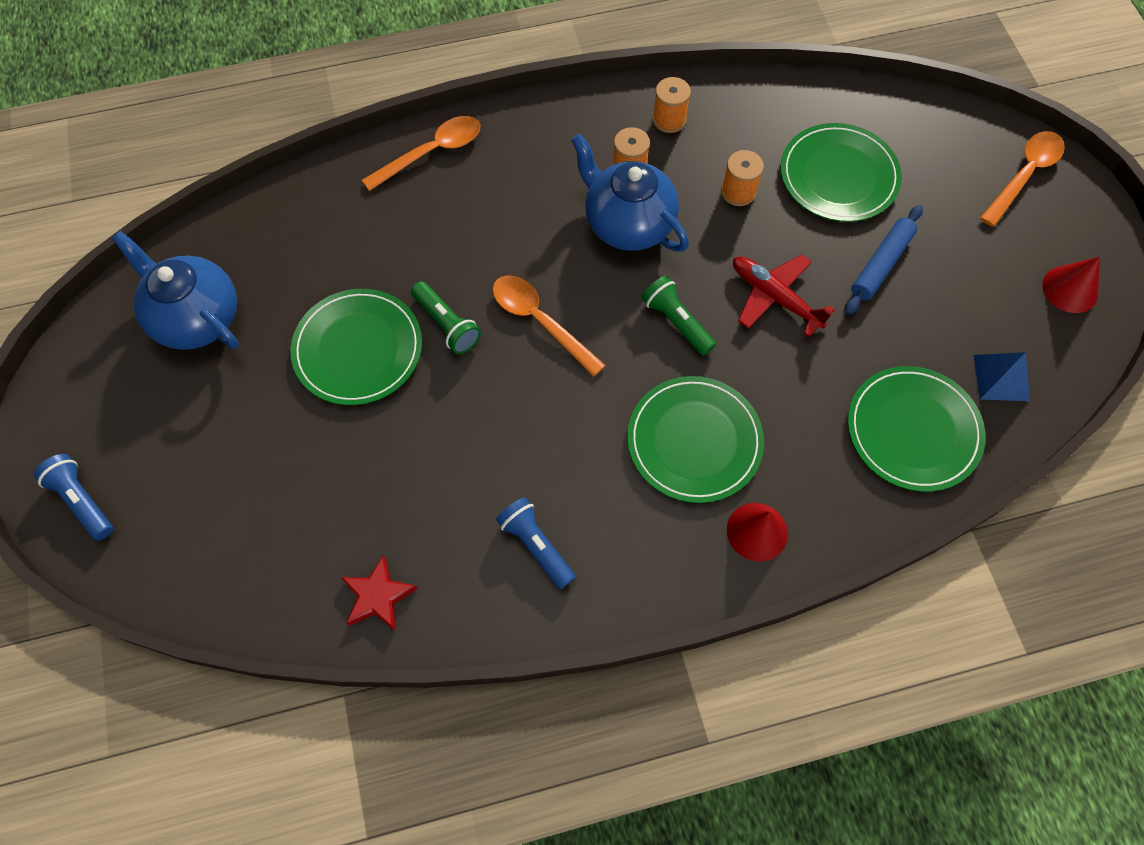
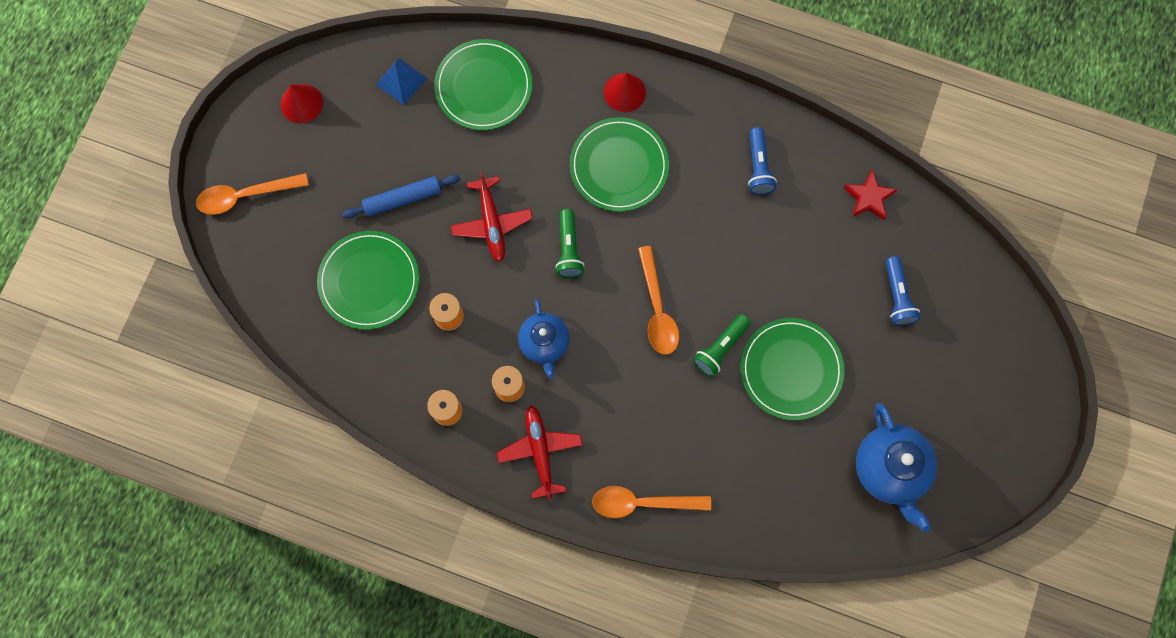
camera: 145 degrees left, 10 degrees up
(82, 501) = (1023, 376): blue flashlight -> blue flashlight (897, 296)
(447, 324) = (720, 348): green flashlight -> green flashlight turned 135 degrees counterclockwise
(557, 137) = (540, 452): none -> red plane
(627, 224) = (544, 343): blue teapot -> blue teapot, size x0.67

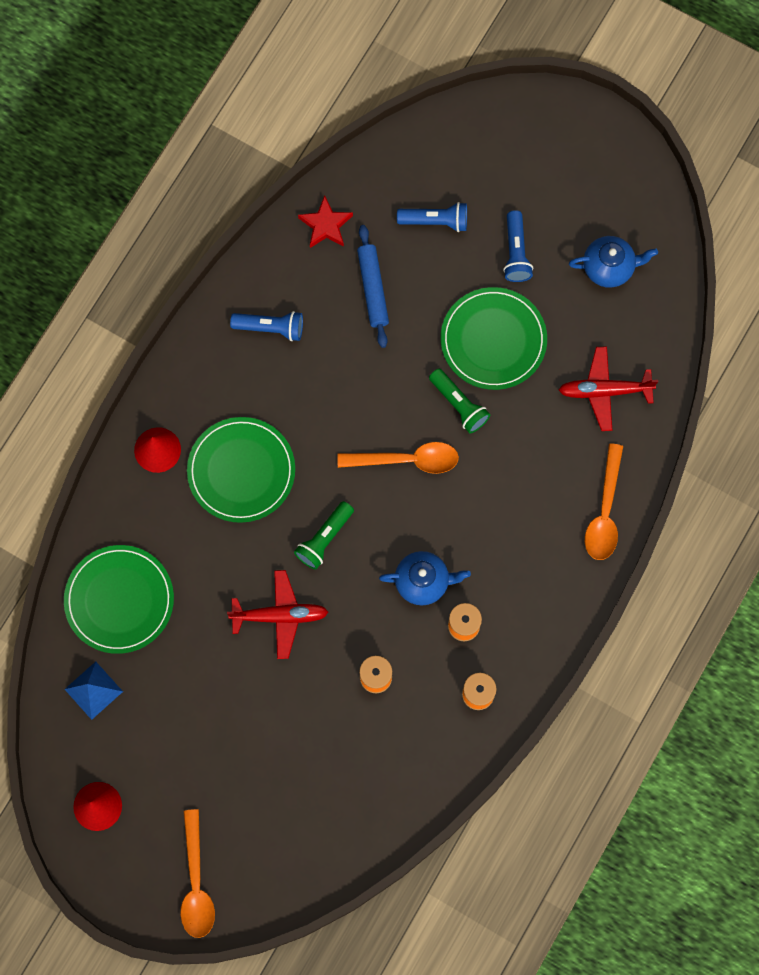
camera: 80 degrees left, 0 degrees up
(369, 281) = (321, 757): green plate -> none
(403, 199) = (234, 707): blue rolling pin -> blue rolling pin (373, 288)
(540, 452) = (536, 605): red plane -> red plane (605, 391)
(569, 249) = (324, 539): green flashlight -> green flashlight turned 120 degrees clockwise
(883, 377) = (516, 253): none -> blue flashlight
(889, 469) = (609, 267): blue teapot -> blue teapot, size x0.67

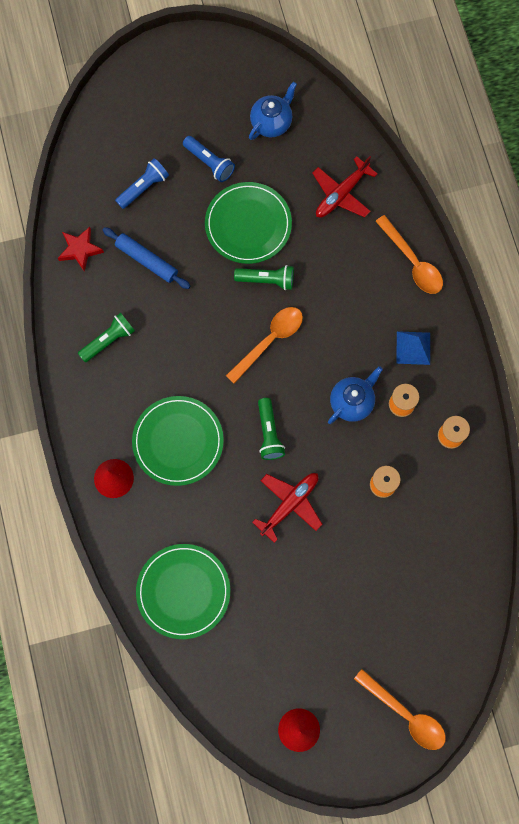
camera: 45 degrees left, 0 degrees up
(93, 690) = (223, 662): blue pyramid -> blue pyramid (413, 348)
(271, 328) = (108, 340): blue flashlight -> green flashlight

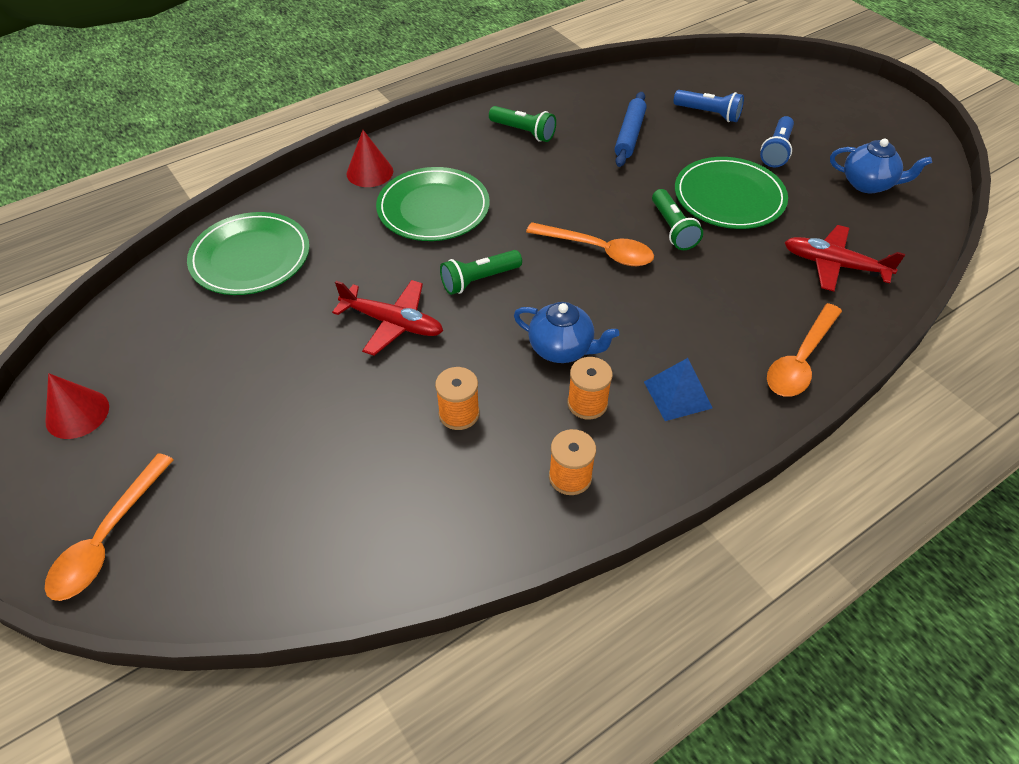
camera: 70 degrees right, 25 degrees down
(80, 249) = (609, 91): red star -> none

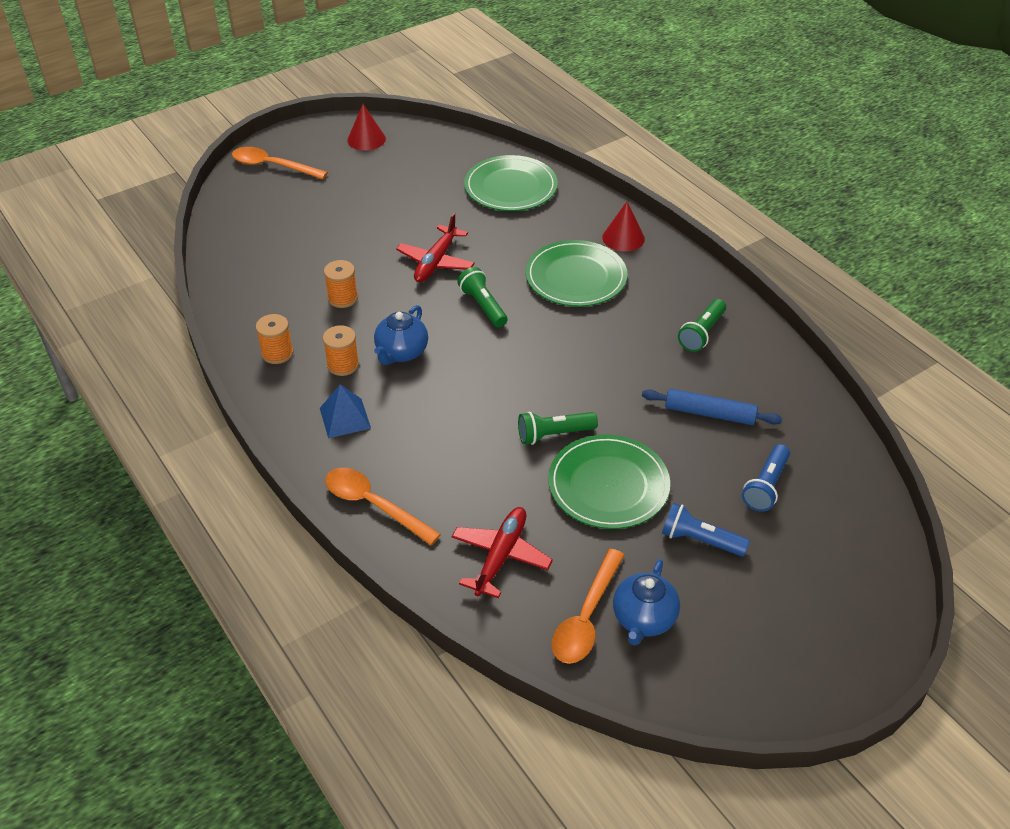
camera: 90 degrees right, 5 degrees down
(598, 250) = (521, 379): orange spoon -> orange spoon (586, 617)

